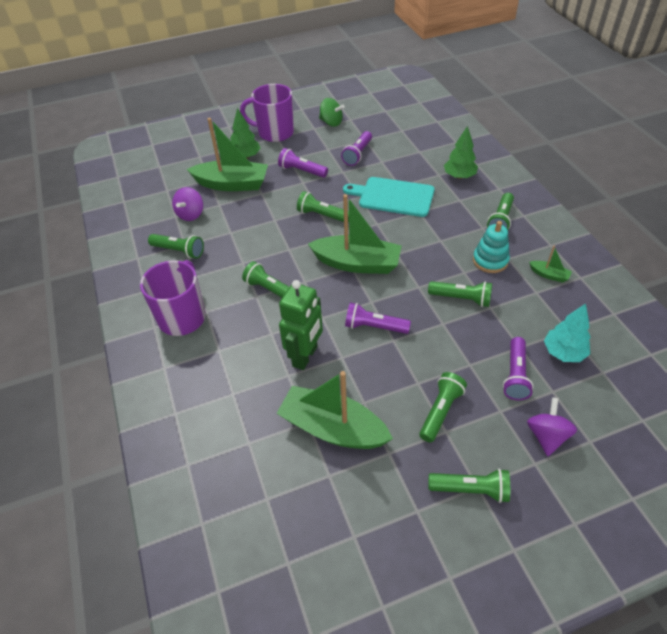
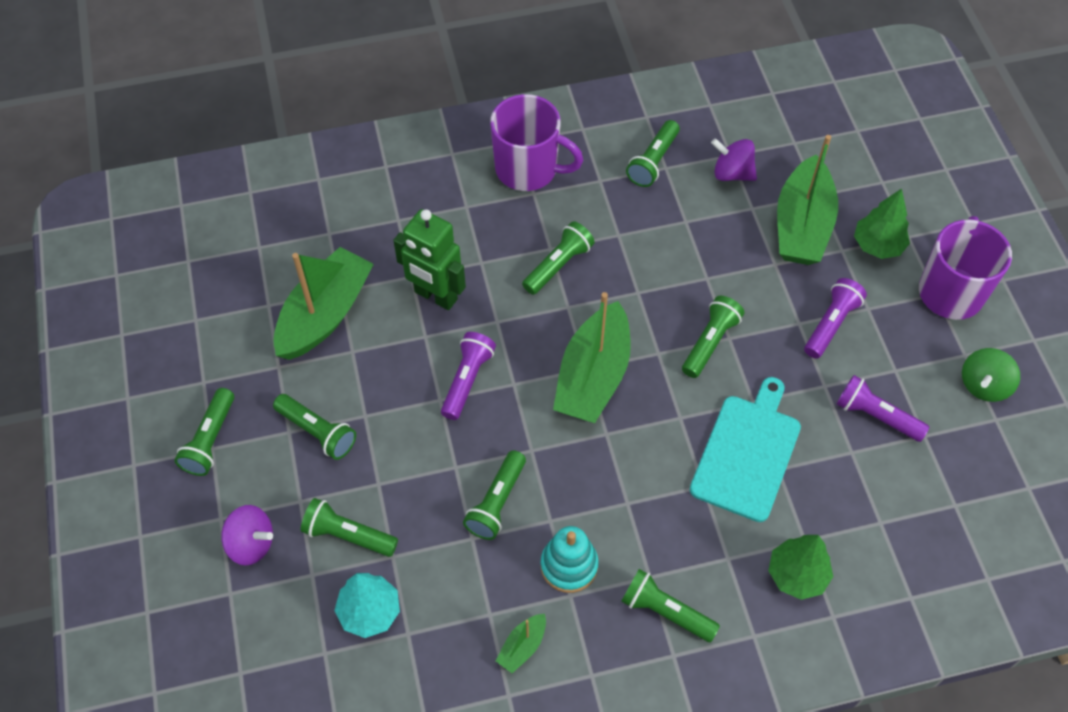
camera: 95 degrees right, 10 degrees up
(515, 375) = (348, 535): purple flashlight -> green flashlight

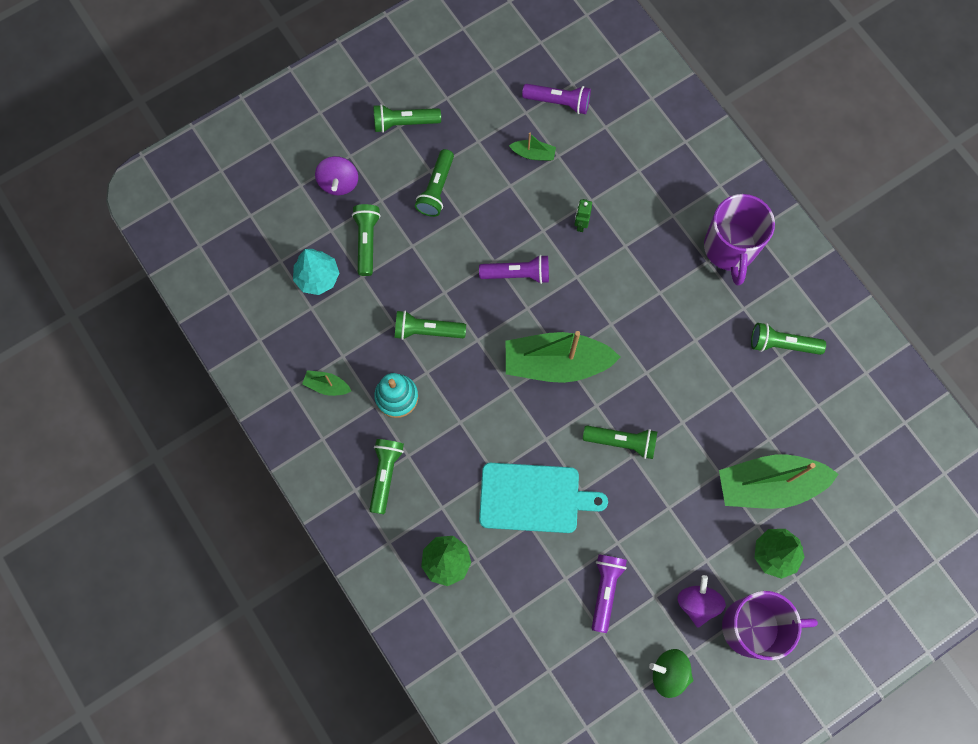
camera: 70 degrees right, 15 degrees up
(325, 314) = (533, 154): green boat -> green boat, size x0.43
(435, 296) = (580, 224): green robot -> green robot, size x0.47
(558, 265) = (646, 304): green flashlight -> none
(732, 173) = (798, 412): purple spinning top -> purple spinning top (697, 603)
(831, 324) = (678, 533): purple flashlight -> purple flashlight (558, 102)

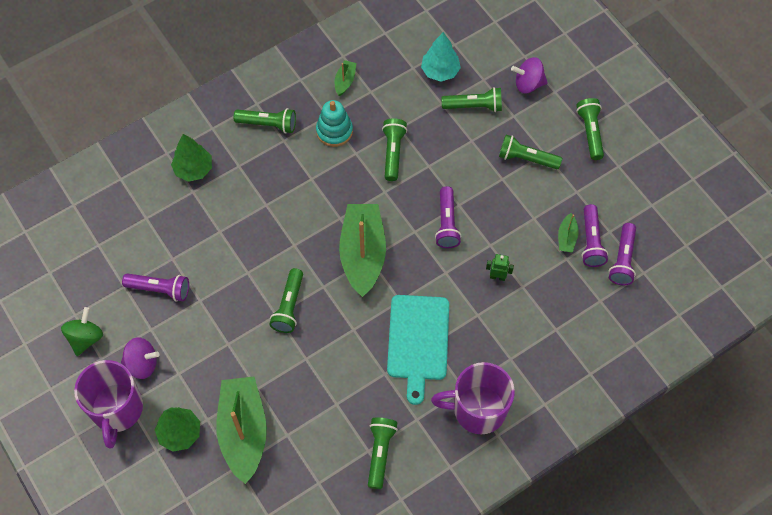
camera: 90 degrees right, 10 degrees down
(534, 498) = (242, 235): turquoise cutting board -> turquoise cutting board (418, 341)
(538, 130) = (591, 241): none -> purple flashlight

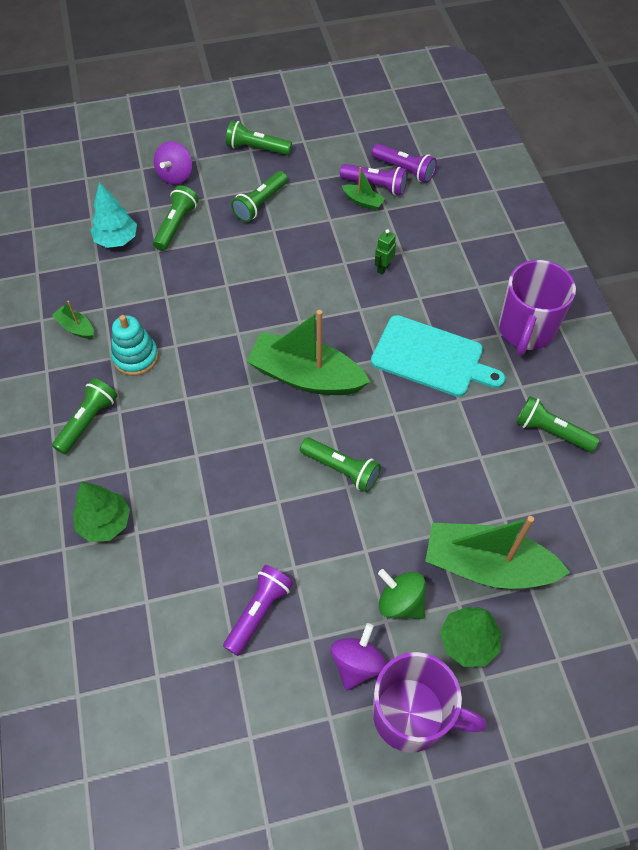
camera: 70 degrees left, 5 degrees down
(85, 338) = (292, 731): green spinning top -> green spinning top (400, 602)
(393, 153) = (194, 311): green flashlight -> none
(447, 223) = (303, 290): purple flashlight -> none

